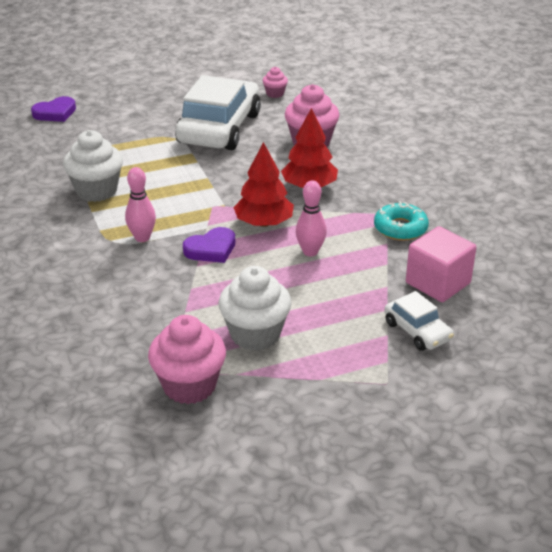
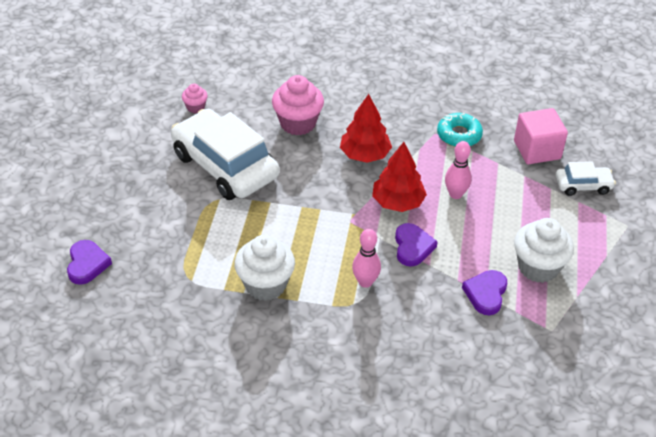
camera: 60 degrees left, 10 degrees up
(186, 311) = (486, 294): none -> purple heart
(189, 386) = (576, 326): pink cupcake -> none

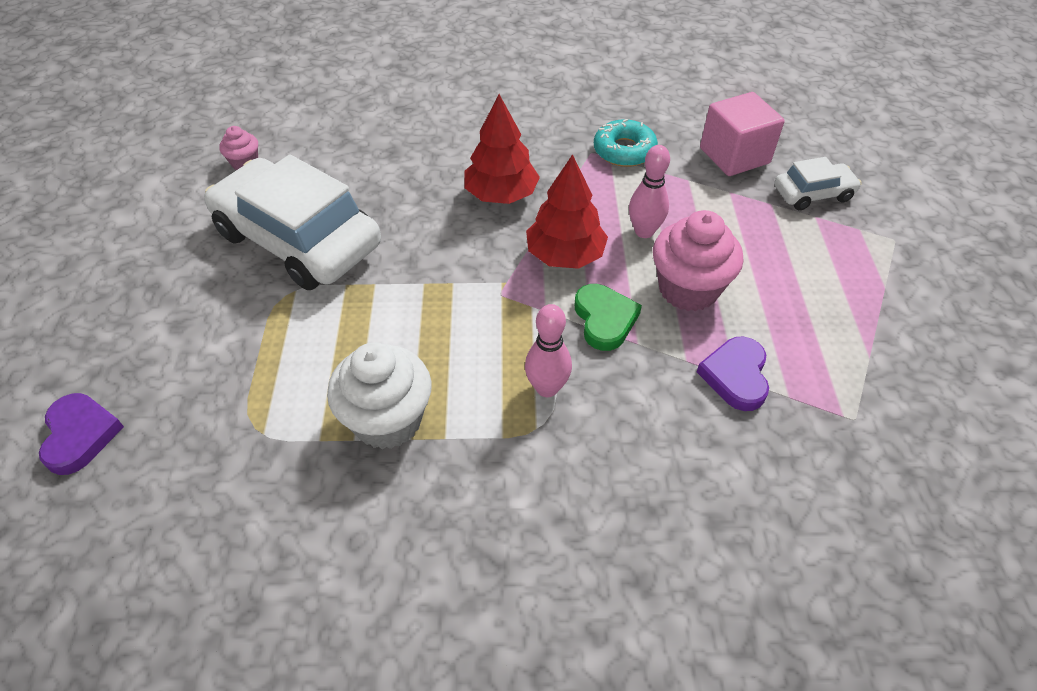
camera: 10 degrees left, 5 degrees up
(298, 123) = (397, 165): pink cupcake -> pink cupcake (688, 289)
(412, 247) = (604, 319): purple heart -> green heart
(538, 267) = (797, 321): white cupcake -> none

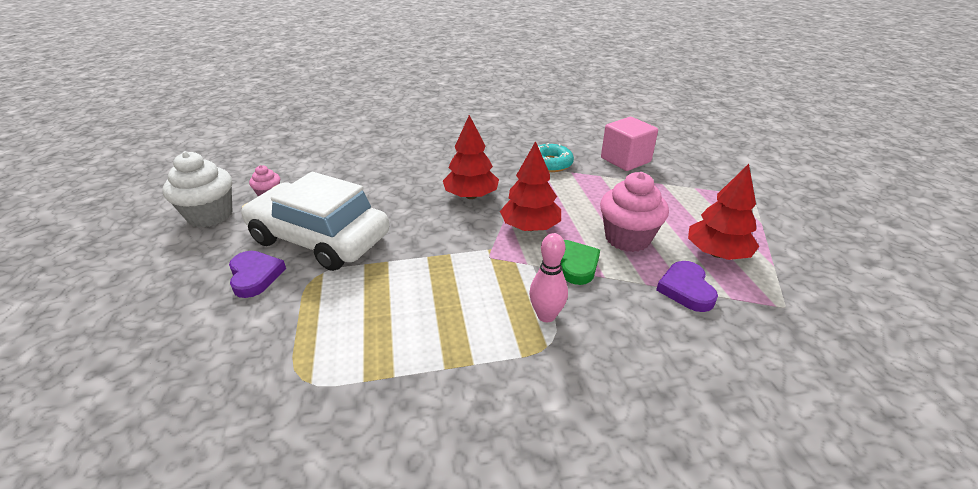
camera: 10 degrees left, 15 degrees down
(80, 435) = (132, 409): purple heart -> purple heart (255, 276)
(388, 420) = (421, 357): white cupcake -> white cupcake (210, 215)
(644, 231) = (582, 207): pink bowling pin -> none
(799, 328) = (716, 253): none -> red tree
(813, 194) = (686, 175): white car -> none

